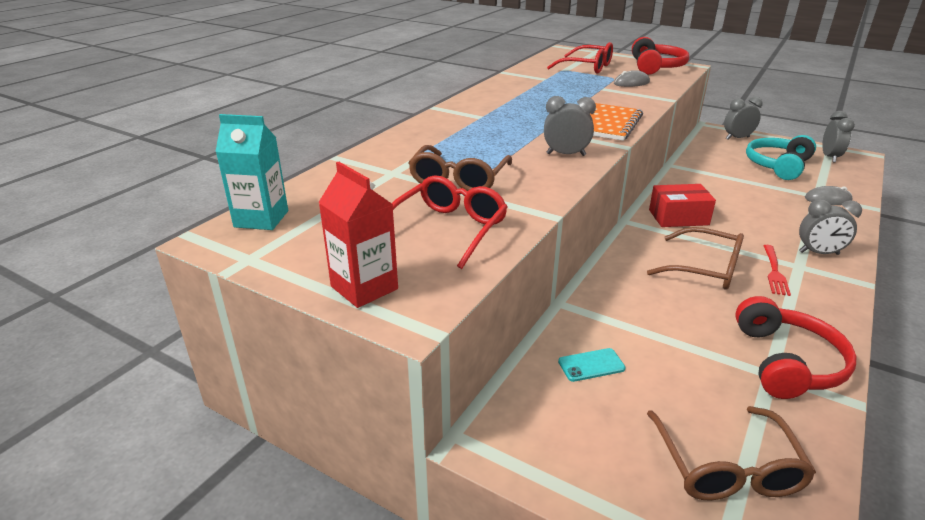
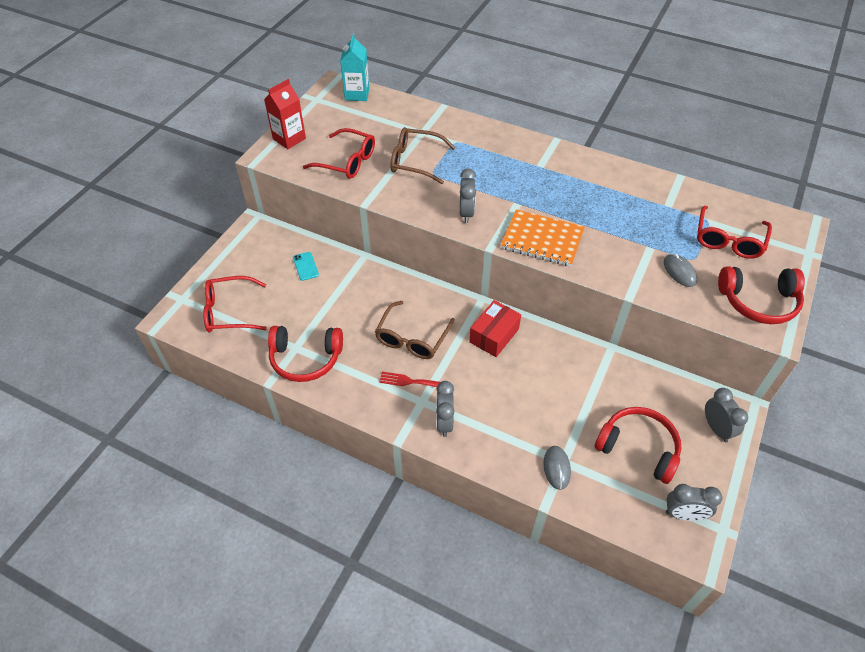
camera: 85 degrees right, 20 degrees up
(678, 217) = (494, 335): red box -> red box turned 45 degrees clockwise
(727, 468) = (229, 311): brown glasses -> red glasses
(777, 165) = (638, 448): turquoise headphones -> red headphones

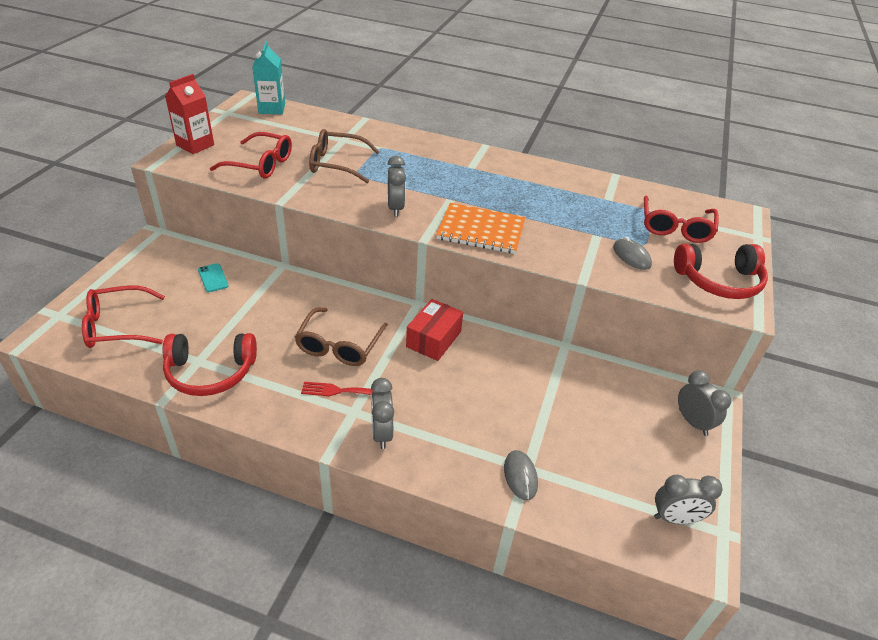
camera: 10 degrees left, 10 degrees down
(638, 448) = (611, 448): red headphones -> none

